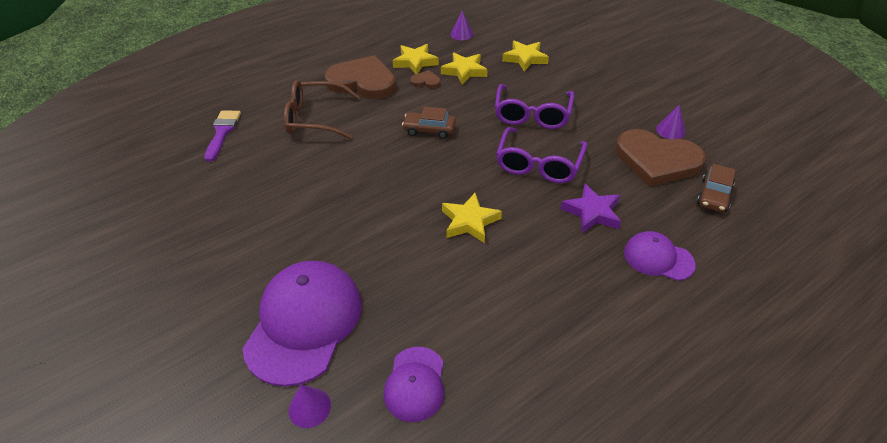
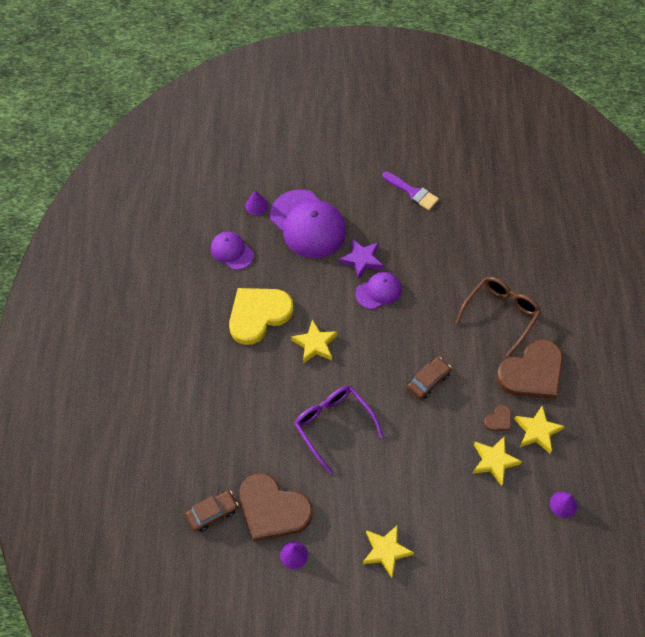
camera: 125 degrees right, 15 degrees up
(222, 132) = (524, 250): purple brush -> purple brush (412, 192)
(482, 291) = (258, 315): none -> yellow heart
(525, 58) = (479, 528): yellow star -> yellow star (386, 551)
(532, 115) = (392, 467): purple glasses -> none
(592, 212) = (264, 420): purple star -> purple star (362, 260)
(656, 160) = (273, 509): brown heart -> brown heart turned 120 degrees counterclockwise
(658, 258) = (200, 425): purple cap -> purple cap (378, 291)
(714, 195) = (212, 512): brown car -> brown car turned 90 degrees clockwise

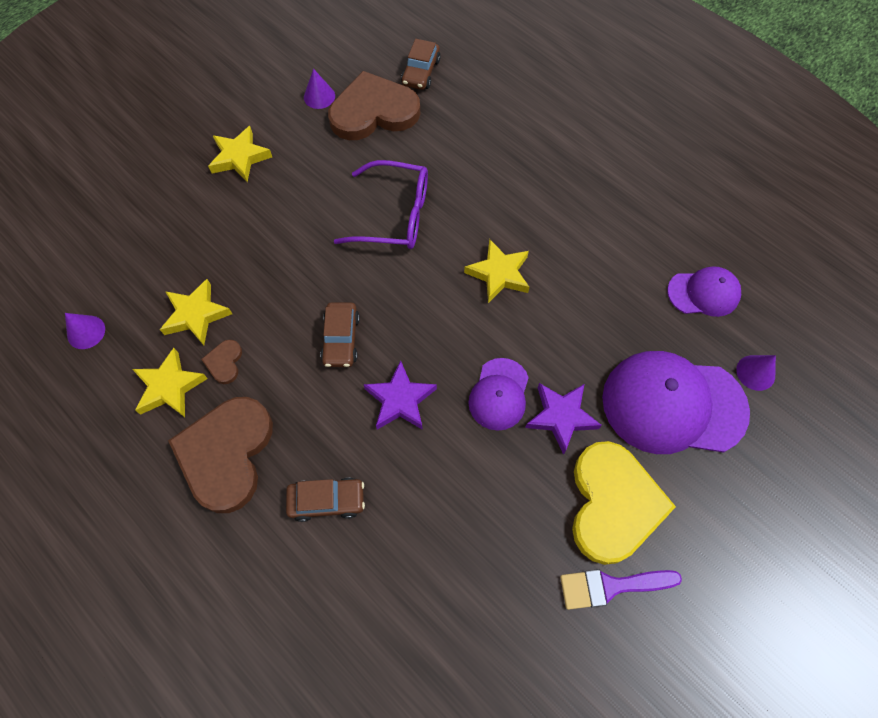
camera: 135 degrees right, 5 degrees up
(258, 315) = (589, 252): yellow heart -> yellow heart (613, 504)
(427, 327) = (400, 400): none -> purple star
(500, 314) = (327, 501): brown glasses -> brown car

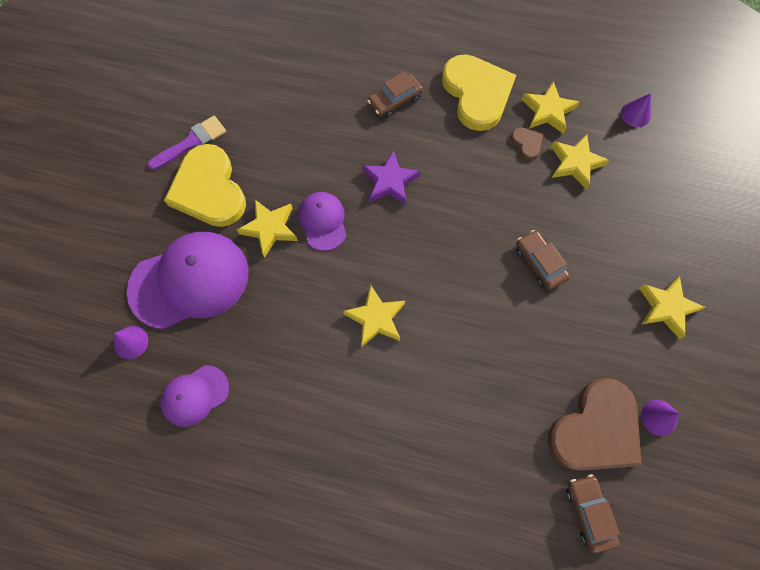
camera: 150 degrees right, 5 degrees up
(226, 454) = (477, 94): brown heart -> yellow heart
(341, 339) = (461, 200): brown car -> brown car (539, 263)
(394, 215) = (495, 325): purple glasses -> none
(561, 417) = (270, 228): purple star -> yellow star

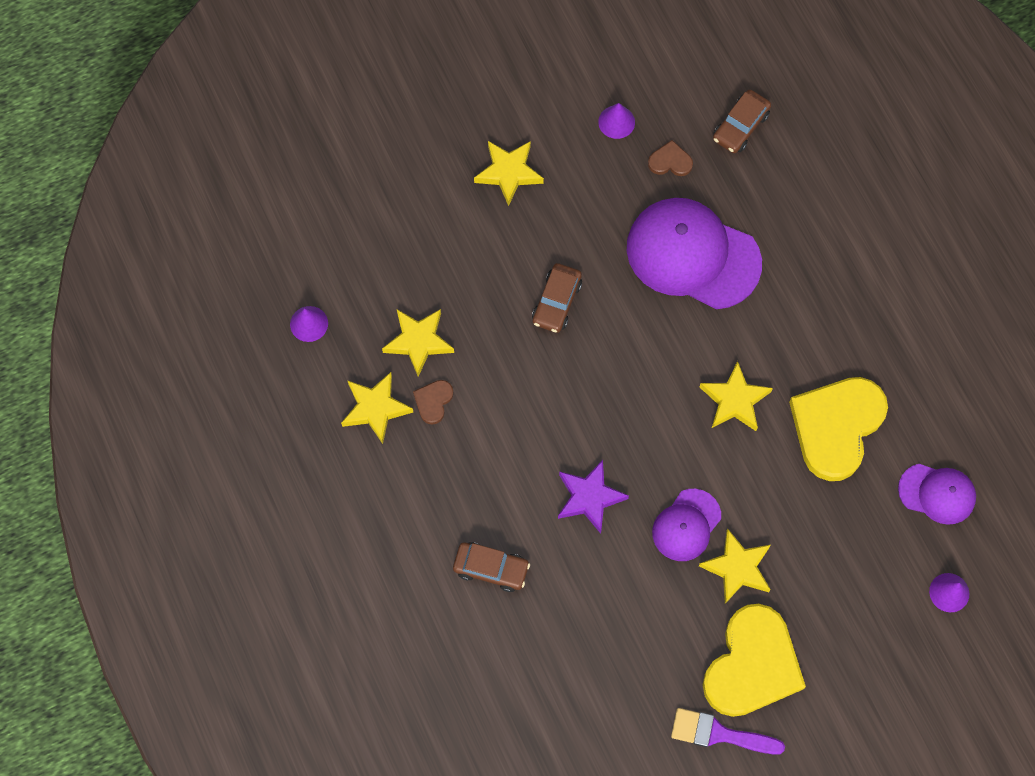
camera: 130 degrees left, 0 degrees up
(189, 281) = (851, 594): purple cap -> purple cap (692, 255)
(477, 94) = (412, 493): yellow heart -> yellow heart (836, 427)
(595, 429) = (670, 161): brown heart -> brown heart, size x0.42

